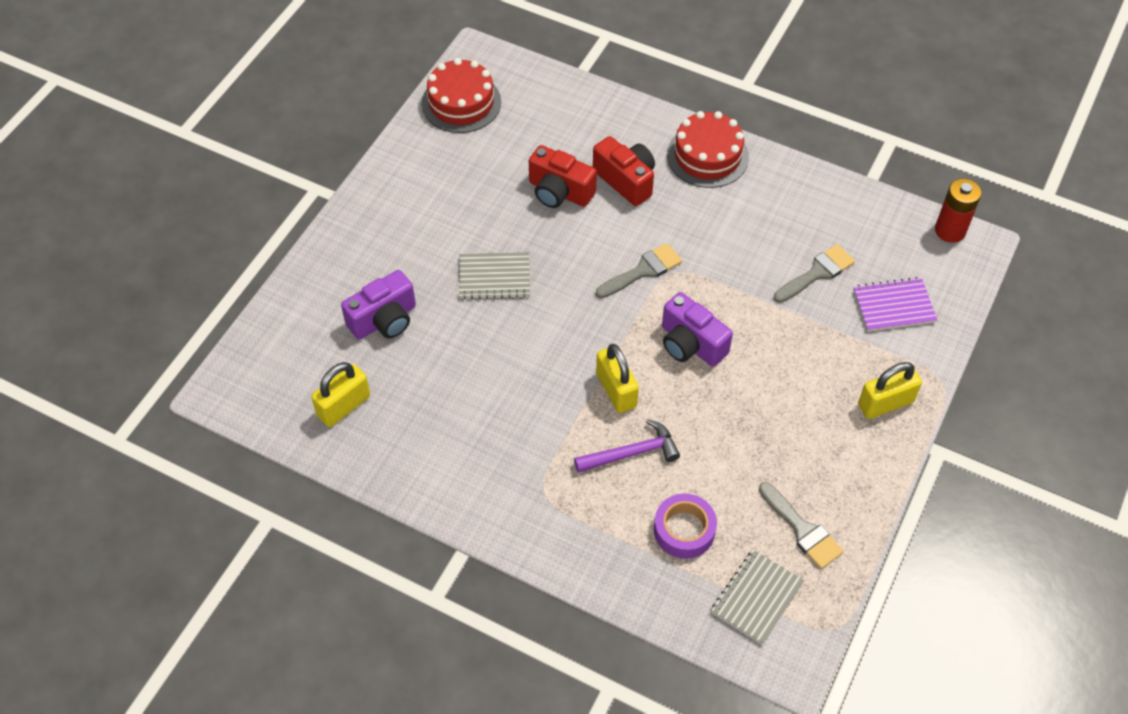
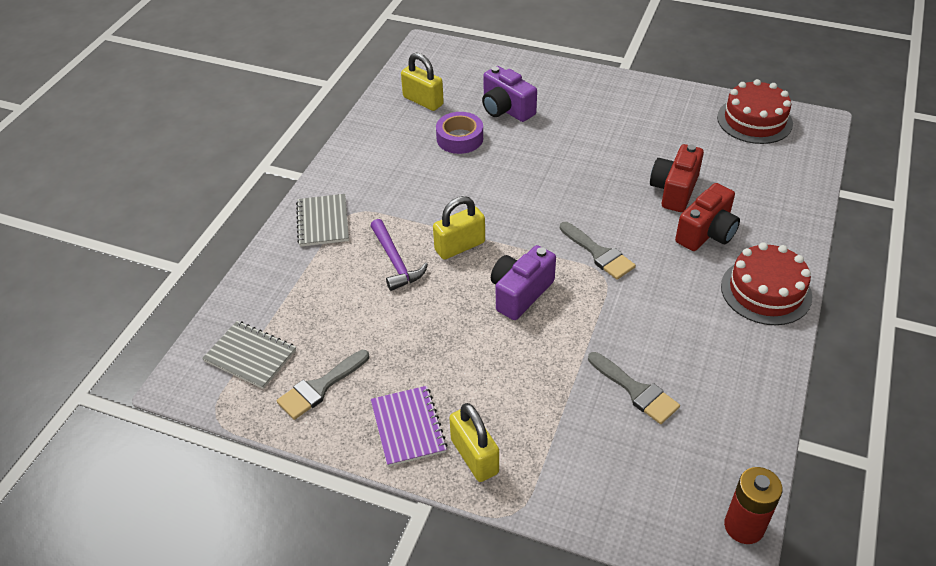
camera: 85 degrees right, 10 degrees down
(494, 277) = (565, 161): grey notebook -> grey notebook (323, 221)
(684, 530) = (319, 301): purple tape -> purple tape (459, 138)
(893, 306) = (609, 464): purple notebook -> purple notebook (408, 427)

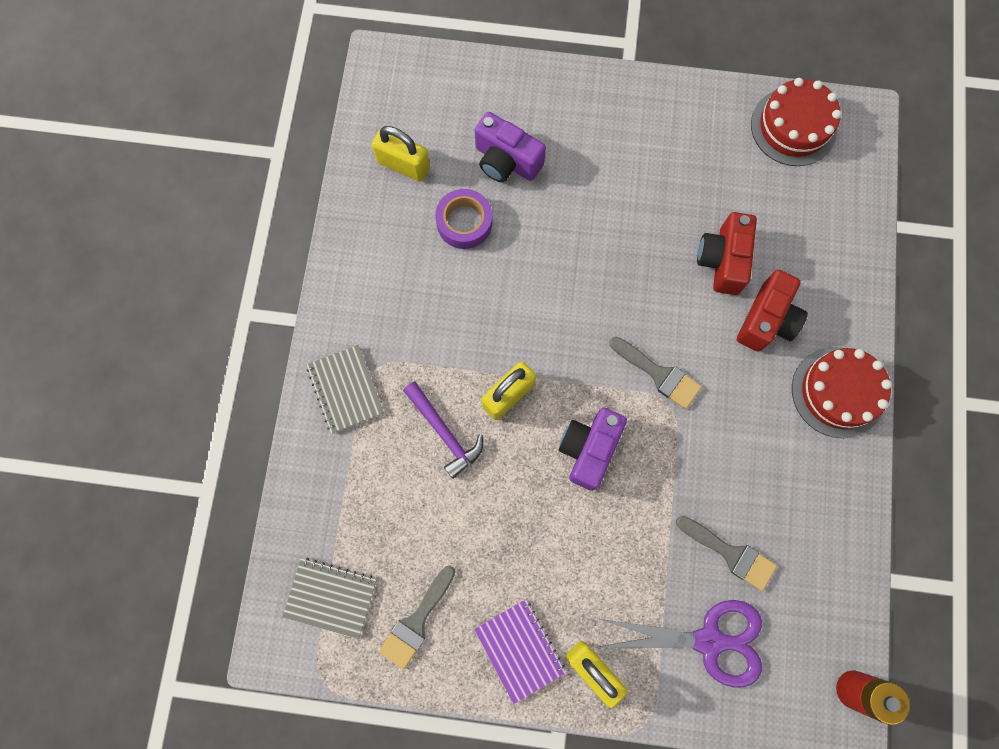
camera: 15 degrees left, 30 degrees up
(599, 455) = (709, 640): none -> purple scissors

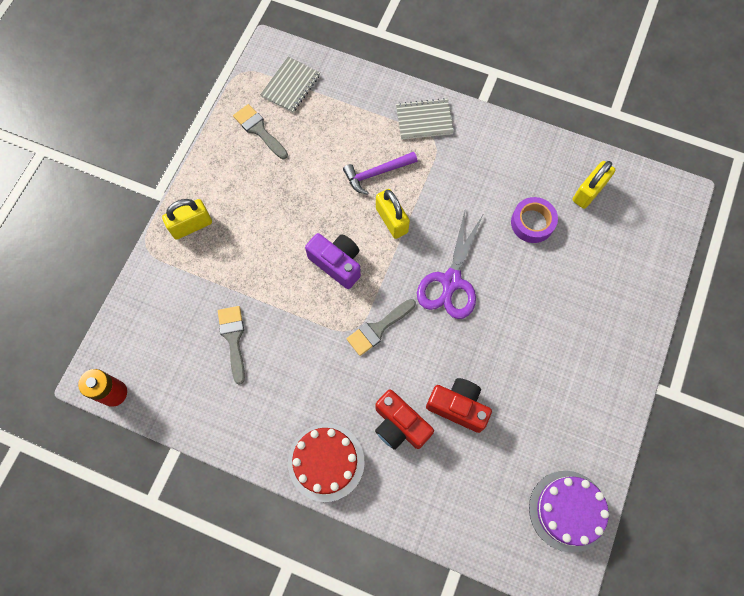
camera: 105 degrees right, 5 degrees down
(506, 161) = (578, 265): purple camera -> none
(519, 650) = (220, 185): purple notebook -> none
(709, 640) = (182, 305): purple scissors -> purple scissors (451, 282)
(731, 553) = (233, 338): grey brush -> grey brush turned 120 degrees clockwise
(793, 127) = (568, 510): red cake -> purple cake

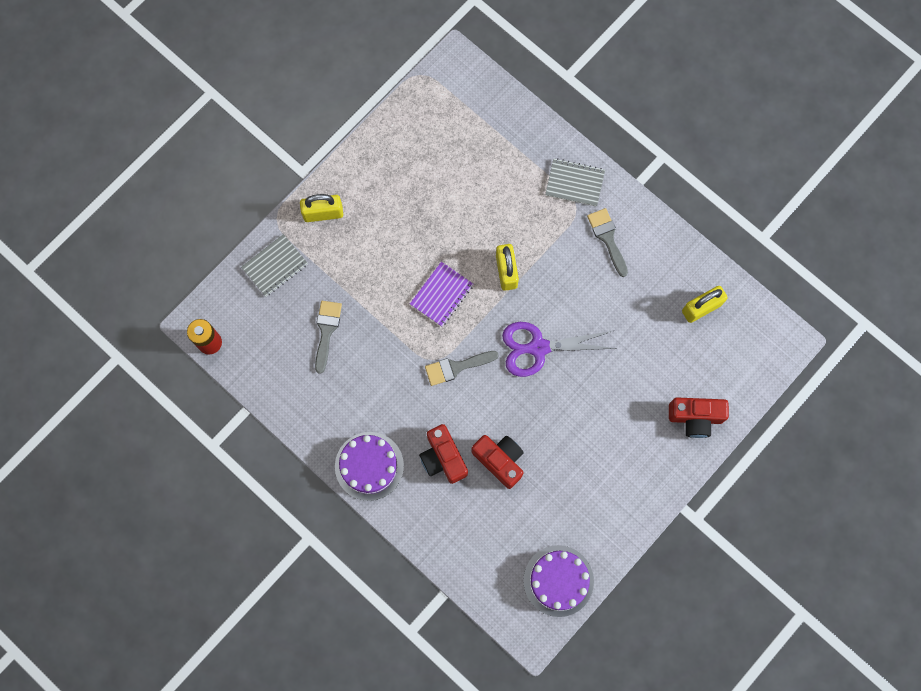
camera: 20 degrees right, 5 degrees up
(259, 130) = (415, 140): grey brush -> grey brush (607, 238)
(290, 86) = (461, 104): grey notebook -> grey notebook (275, 266)
(326, 462) = (369, 466): red cake -> purple cake
(337, 263) = (441, 295): purple camera -> purple notebook
(377, 173) = (510, 221): purple hammer -> none
(451, 282) = (538, 348): purple scissors -> purple scissors turned 45 degrees clockwise
(532, 223) = (635, 319): purple tape -> none
(629, 295) = (695, 418): none -> red camera

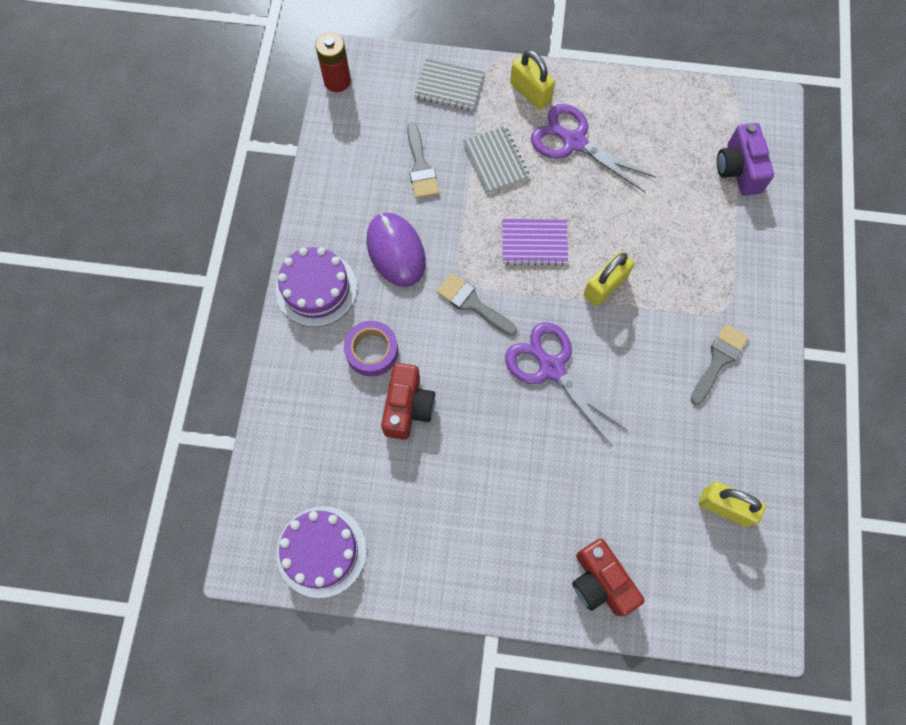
camera: 55 degrees right, 5 degrees down
(326, 331) = (420, 167): grey brush -> grey brush turned 105 degrees clockwise
(379, 392) = (395, 251): none -> purple mouse
(384, 212) = (573, 141): none -> purple scissors
(443, 458) = (372, 351): red camera -> purple tape
(486, 120) = (738, 169): none -> purple camera
(574, 183) = (748, 291): grey notebook -> grey notebook (495, 161)

